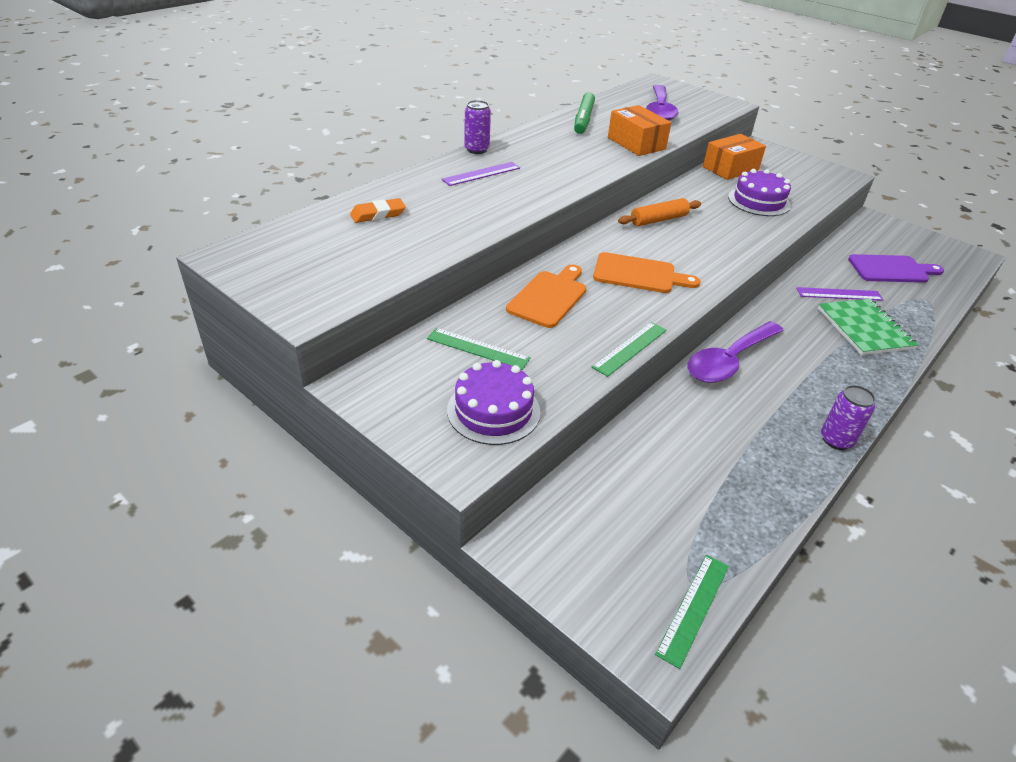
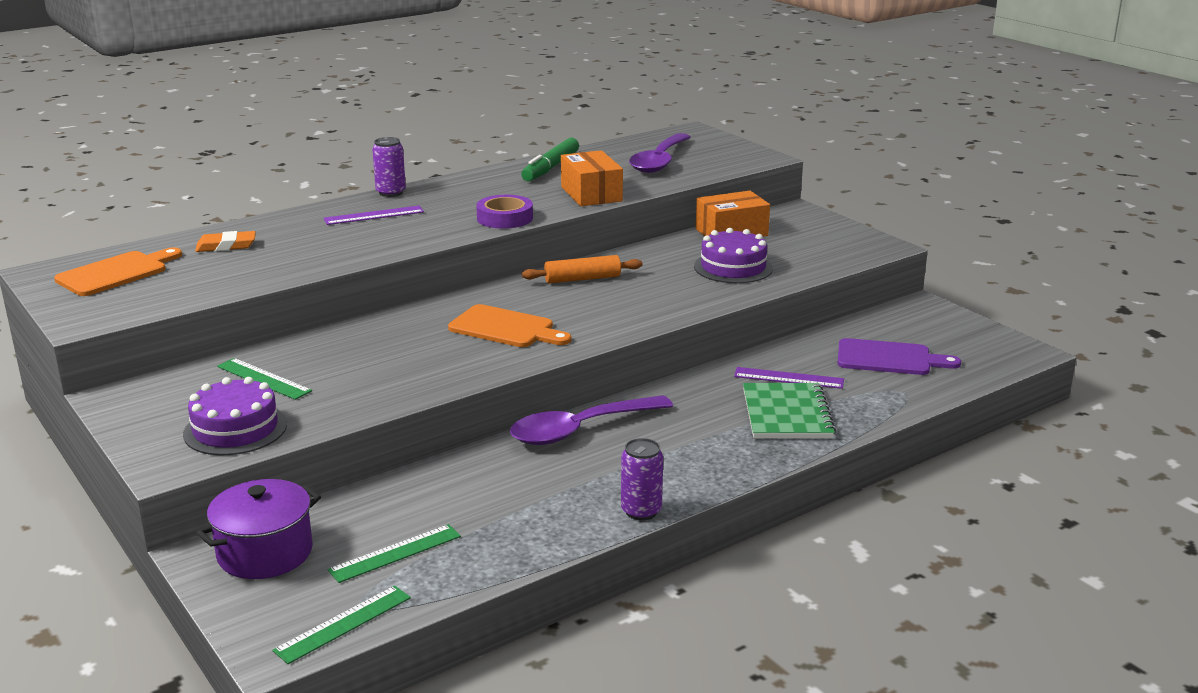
camera: 15 degrees right, 15 degrees down
(549, 297) = (381, 341): orange cutting board -> orange cutting board (116, 273)
(568, 533) = (265, 553): none -> purple pot
(590, 171) = (505, 218): none -> purple tape
(630, 348) = (430, 392): green ruler -> green ruler (395, 553)

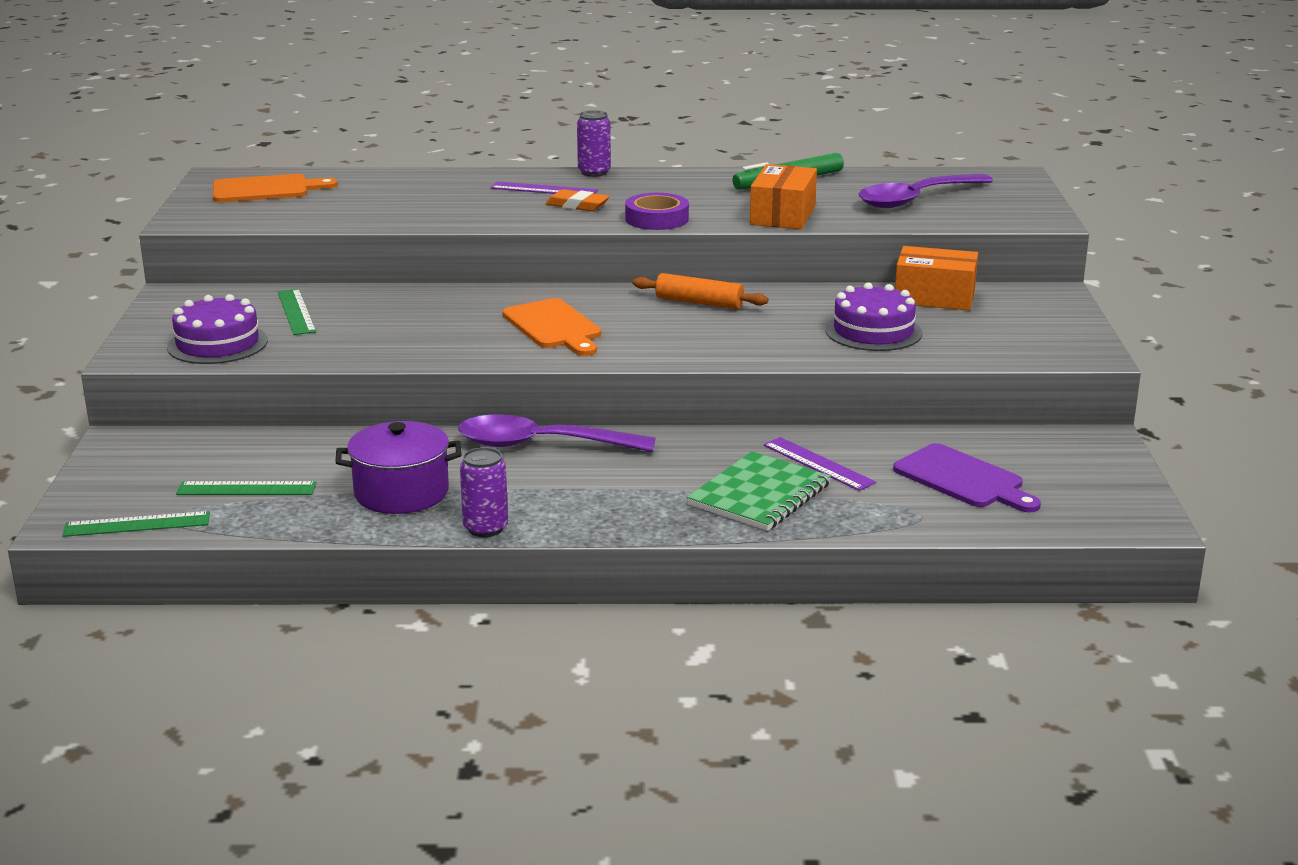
camera: 35 degrees right, 0 degrees up
(226, 246) = (380, 187): orange eraser -> orange eraser (577, 205)
(265, 553) = (160, 454): purple pot -> purple pot (401, 493)

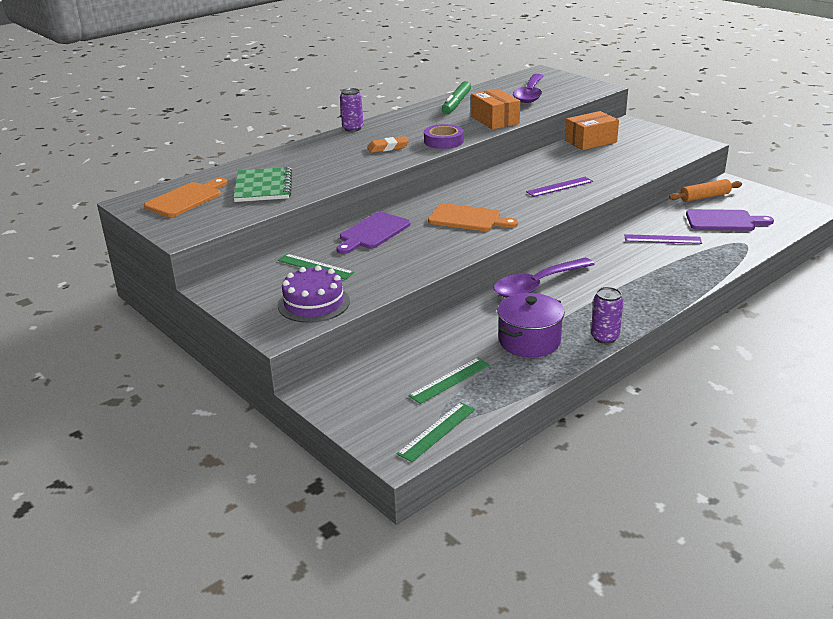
camera: 40 degrees left, 5 degrees up
(424, 301) = (372, 232): none -> purple cutting board
(544, 189) = (349, 145): purple ruler -> purple ruler (559, 187)
(699, 302) = (504, 181): orange rolling pin -> orange rolling pin (704, 197)
(759, 495) = (672, 264): green notebook -> green notebook (263, 187)
(873, 331) = (604, 165): purple cake -> none

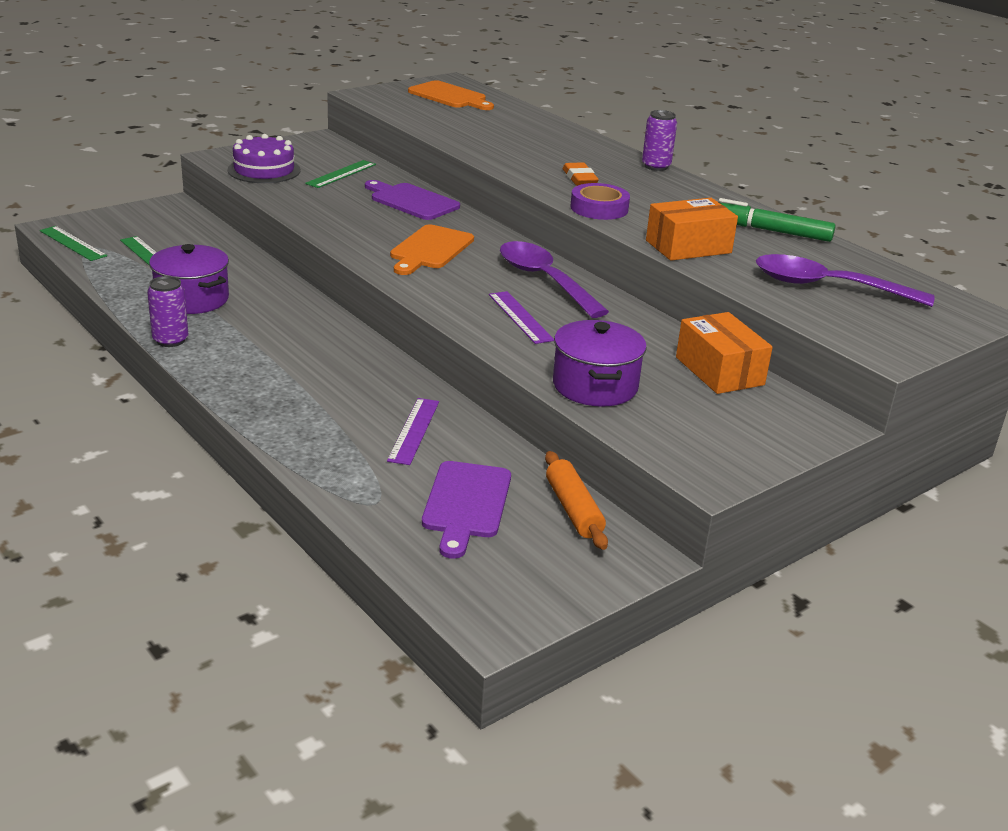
camera: 90 degrees right, 0 degrees up
(263, 187) = (469, 122): green notebook -> none
(537, 285) = (315, 320): purple spoon -> purple spoon (544, 280)
(631, 166) = (595, 386): none -> purple pot

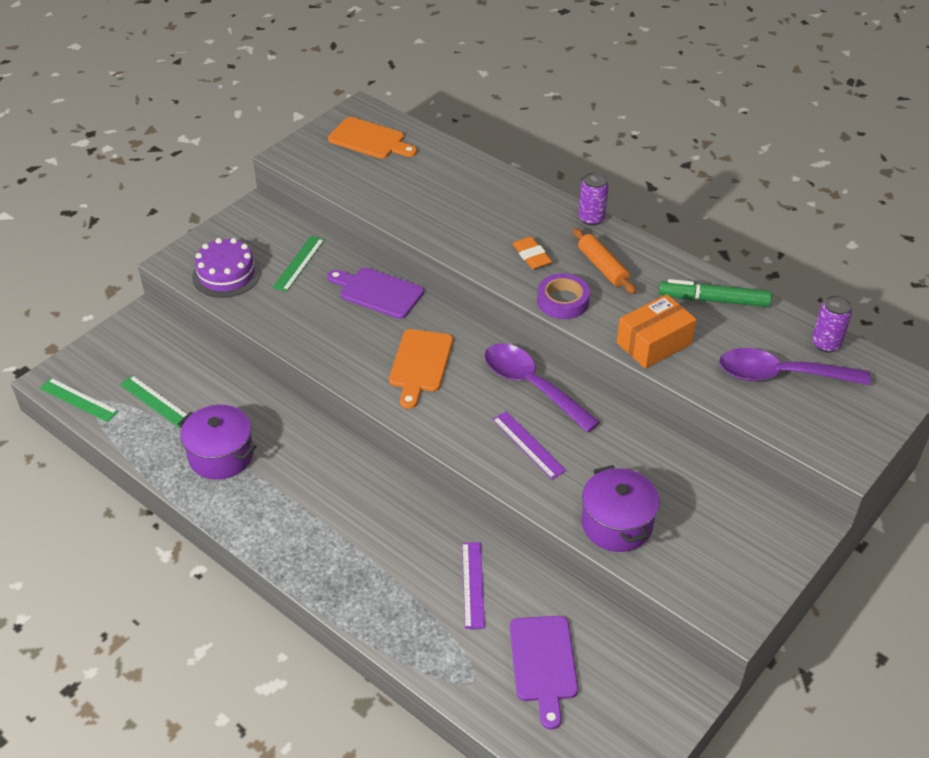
camera: 10 degrees left, 15 degrees up
(170, 340) = (226, 518): purple can -> purple can (826, 344)
(573, 509) = (627, 647): orange rolling pin -> orange rolling pin (602, 267)
(719, 371) = (708, 478): orange box -> none

